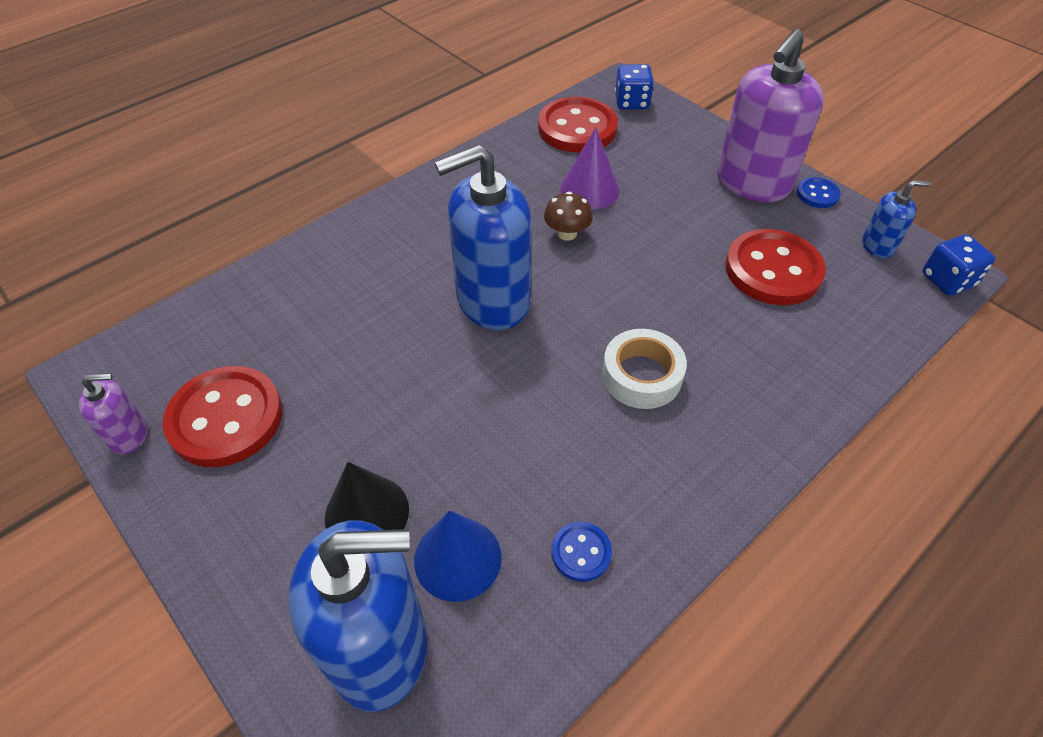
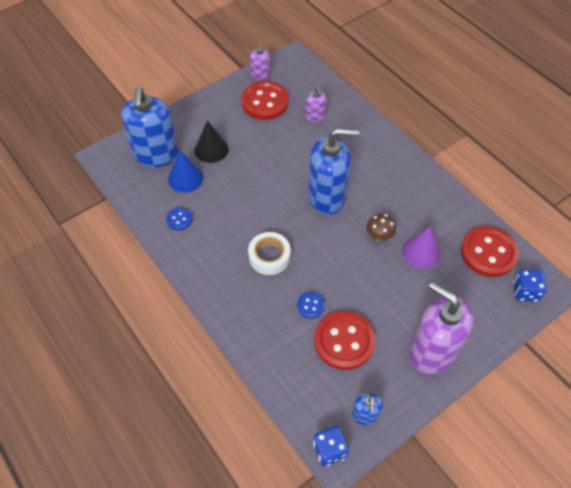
camera: 95 degrees right, 5 degrees up
(286, 327) = (315, 117): none -> purple soap dispenser
(492, 300) = (327, 196): blue soap dispenser -> blue soap dispenser turned 105 degrees clockwise
(817, 194) = (420, 392): blue button -> blue button (310, 305)

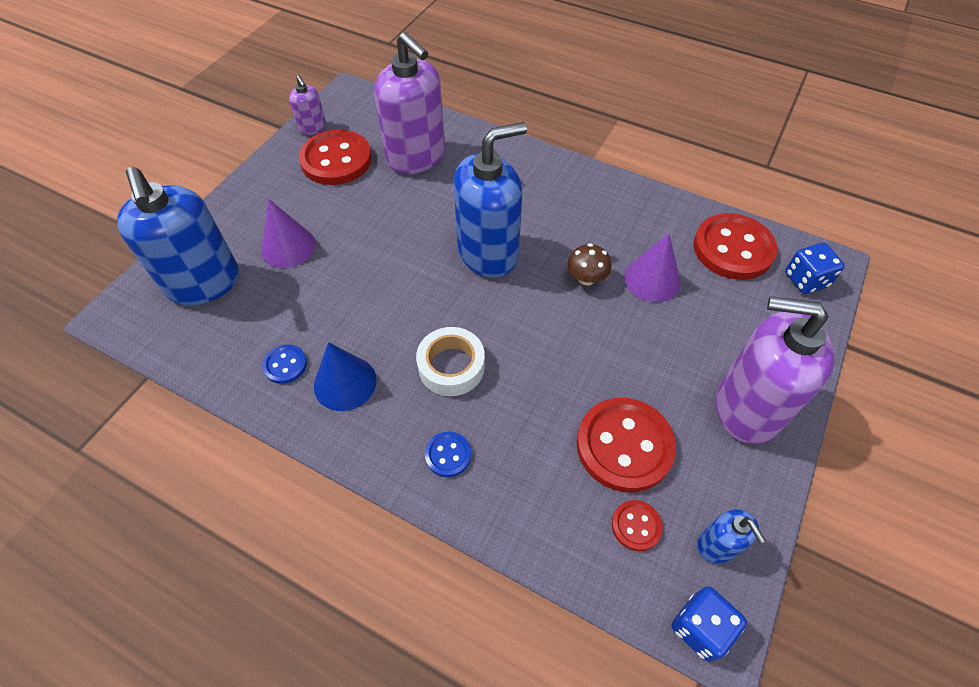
camera: 25 degrees left, 0 degrees up
(185, 178) = (267, 300): blue cone -> blue cone (345, 383)
(211, 149) = (288, 247): black cone -> purple cone
(310, 305) = (548, 413): blue button -> blue button (448, 455)
(315, 117) = (416, 157): purple soap dispenser -> purple soap dispenser, size x2.15
(325, 385) = (636, 526): none -> red button

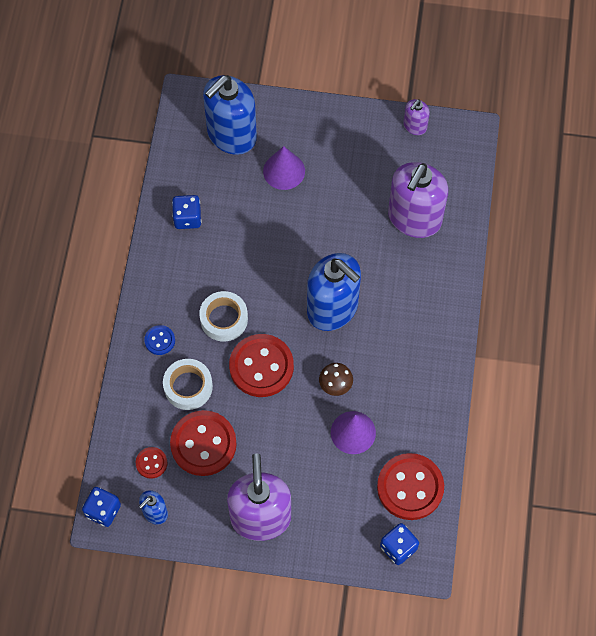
camera: 70 degrees right, 10 degrees up
(285, 365) = (187, 218): blue button -> blue dice
(336, 160) = (385, 161): red button -> red button (261, 366)
(345, 383) = (187, 259): blue cone -> none
(532, 439) = (188, 387): none -> white tape

